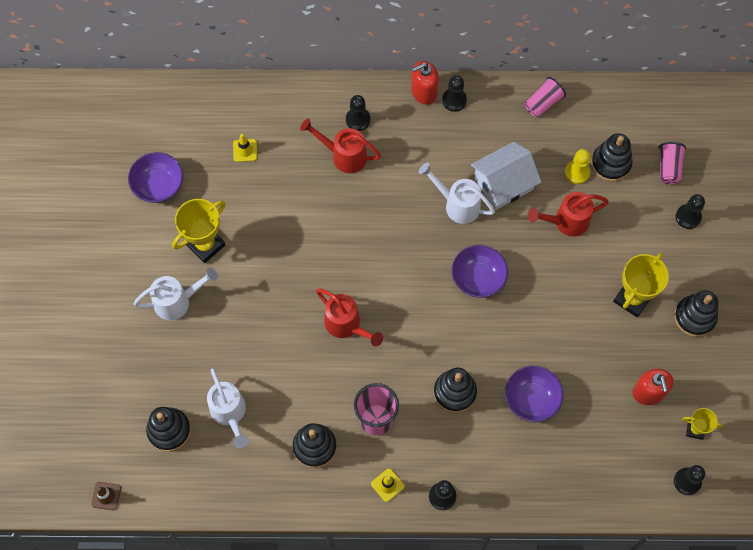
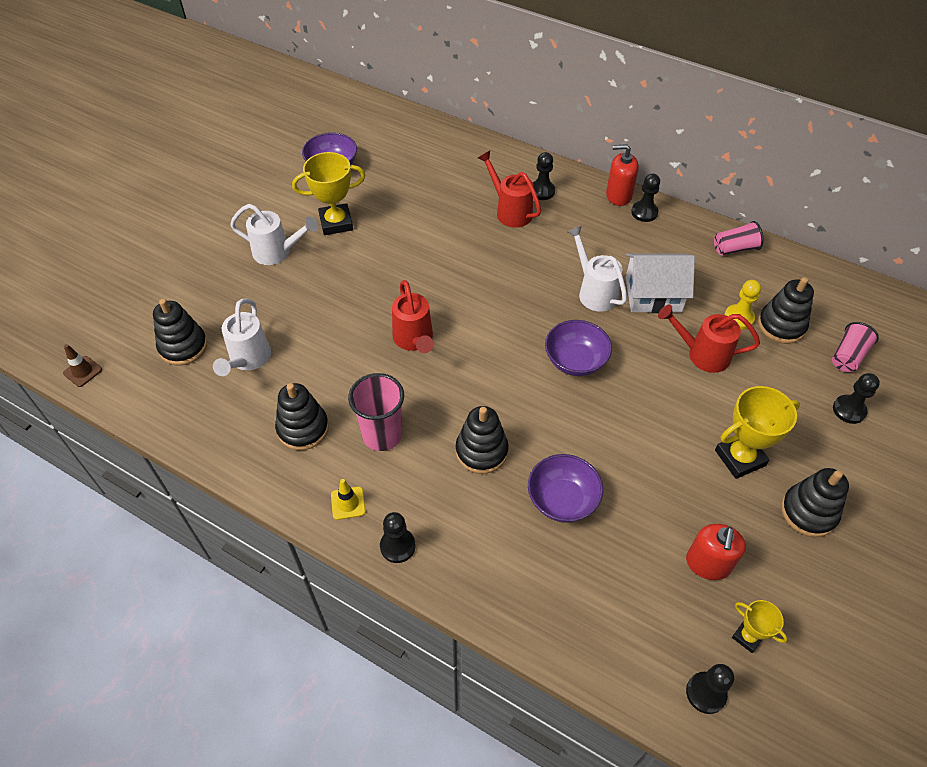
camera: 30 degrees right, 15 degrees down
(245, 150) = (424, 173): yellow traffic cone -> none

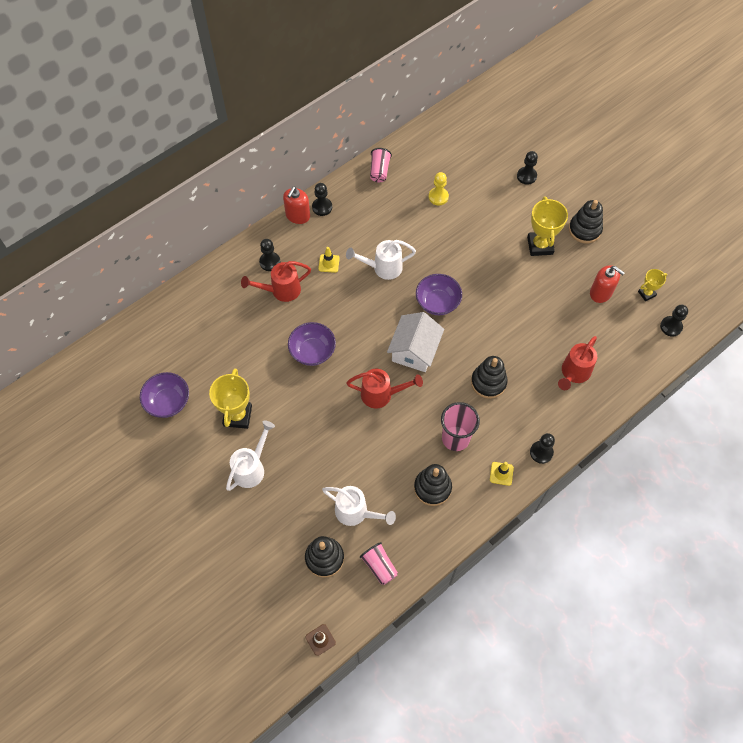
camera: 70 degrees left, 10 degrees up
(562, 500) = (538, 350): purple bowl -> purple bowl (312, 351)
(570, 240) = (329, 263): none -> yellow traffic cone
(653, 294) = (400, 235): white house -> white house (414, 350)
(702, 354) = (459, 229): red watering can -> red watering can (574, 373)
(781, 325) = (453, 177): black stacking toy -> none
(848, 356) = (489, 156): pink cup -> pink cup (379, 566)

